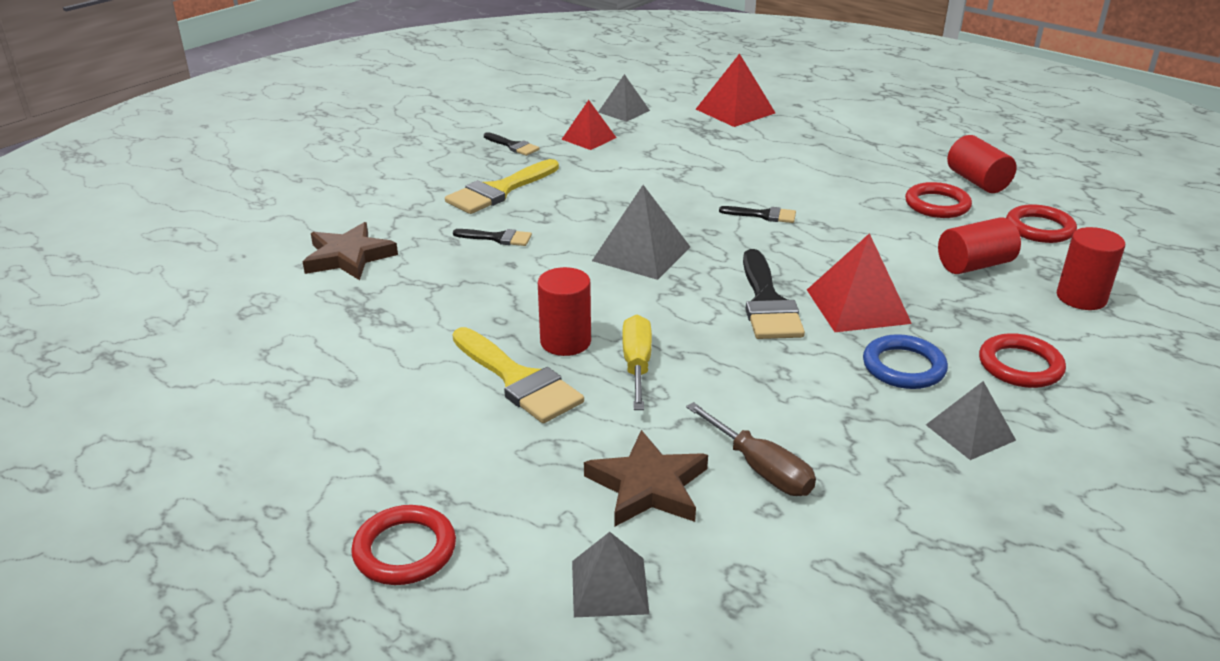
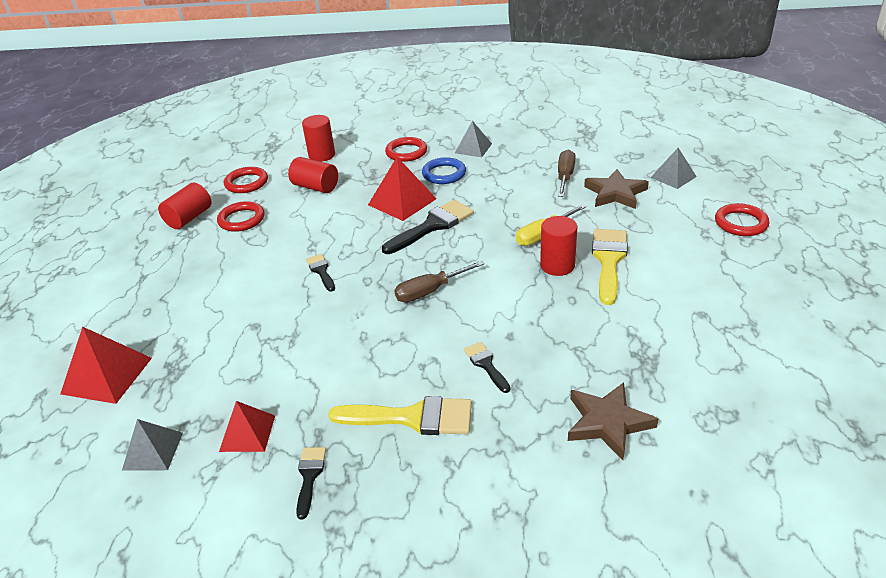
camera: 125 degrees left, 5 degrees up
(641, 253) = (430, 291): grey pyramid -> brown screwdriver

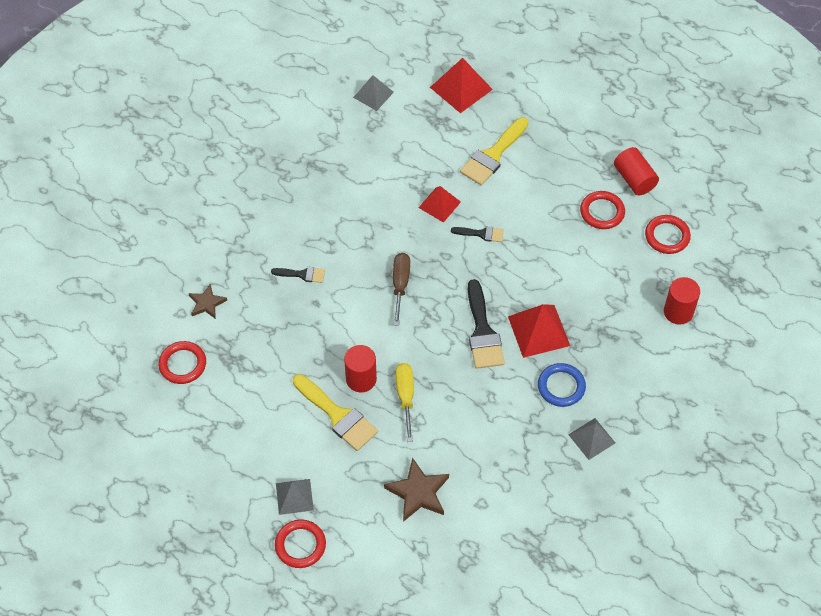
camera: 120 degrees right, 20 degrees up
(247, 433) = (350, 138): red pyramid -> red pyramid (439, 204)
(309, 476) = (294, 153): black brush -> none
(315, 187) = (617, 282): red cylinder -> none
(406, 152) = (629, 380): red ring -> red ring (182, 364)
(412, 418) = (294, 216): yellow brush -> yellow brush (493, 155)
(565, 177) = (477, 475): brown screwdriver -> none
(608, 423) = (207, 303): brown star -> brown star, size x0.63
(673, 177) = (404, 559): grey pyramid -> grey pyramid (294, 496)

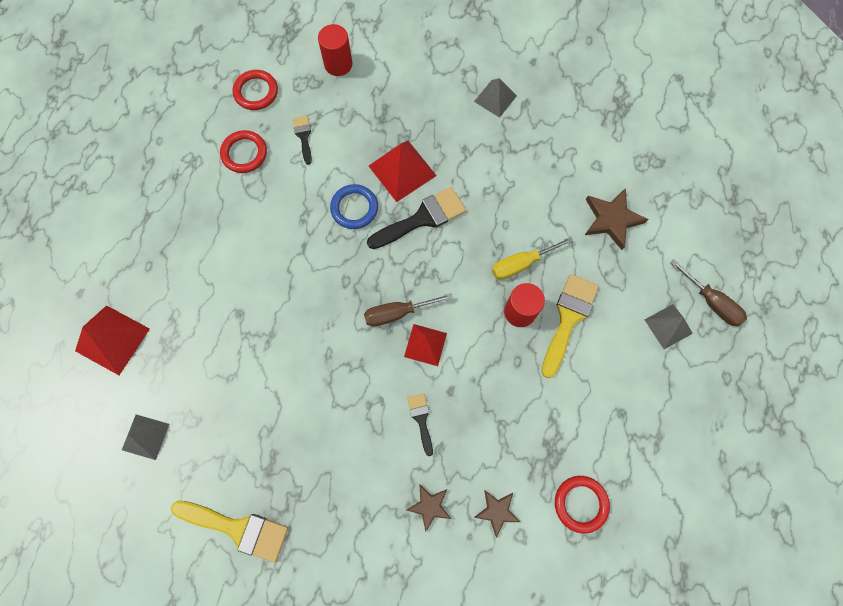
camera: 110 degrees left, 15 degrees up
(233, 259) = (429, 506): none -> brown star
(300, 545) = (711, 302): red ring -> brown screwdriver
(439, 204) = (283, 308): red pyramid -> red pyramid (425, 344)
(481, 234) = (307, 255): black brush -> black brush (303, 136)
(493, 155) = (200, 276): yellow brush -> yellow brush (237, 528)
(561, 386) = (454, 136): blue ring -> blue ring (354, 208)
(634, 179) = (195, 135): red cylinder -> none

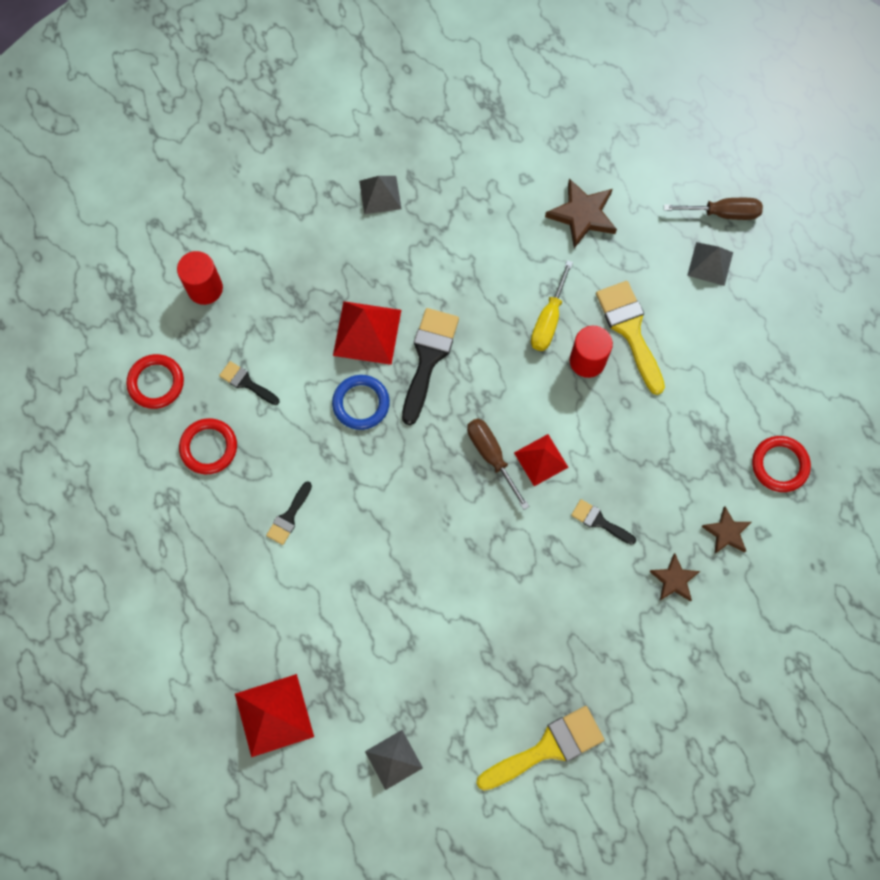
camera: 45 degrees left, 0 degrees up
(244, 234) = (289, 516): none -> black brush
(397, 313) = (491, 456): brown screwdriver -> brown screwdriver turned 120 degrees clockwise

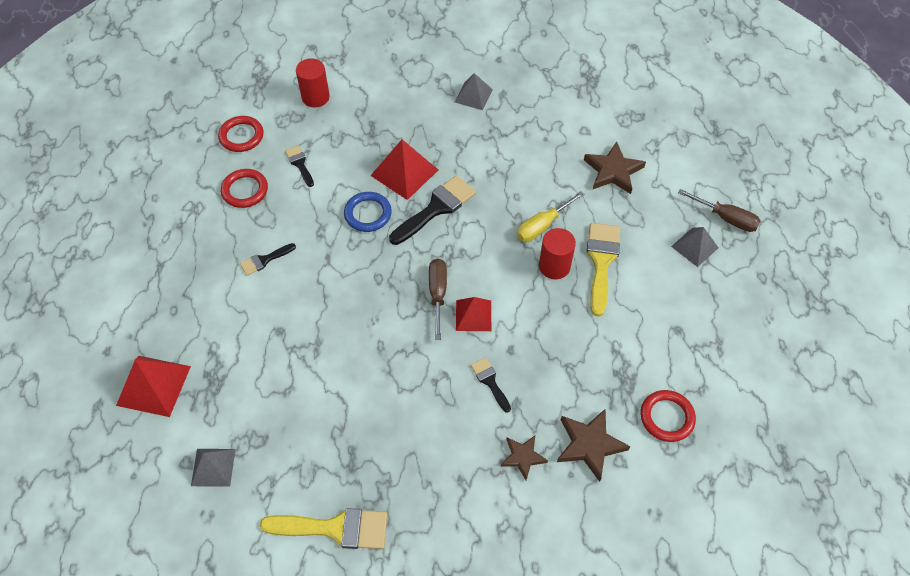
camera: 30 degrees right, 15 degrees down
(726, 532) = (590, 445): brown star -> brown star, size x1.58

